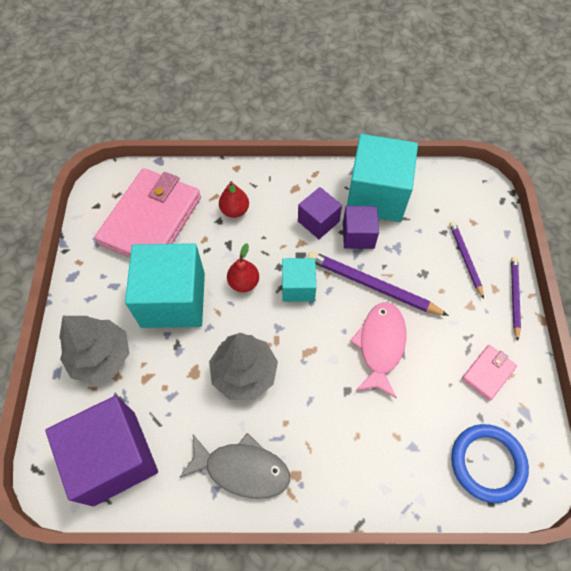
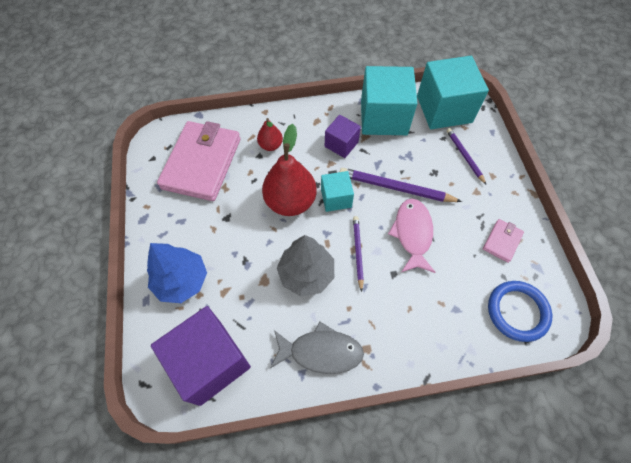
camera: 10 degrees left, 0 degrees up
(101, 357) = (182, 281): grey tree -> blue tree
(173, 299) = (234, 224): turquoise cube -> turquoise cube (444, 109)
(244, 283) = (290, 202): red pear -> red pear, size x1.94
(358, 235) = (376, 150): purple cube -> none
(514, 297) = (509, 180): purple pencil -> purple pencil (358, 252)

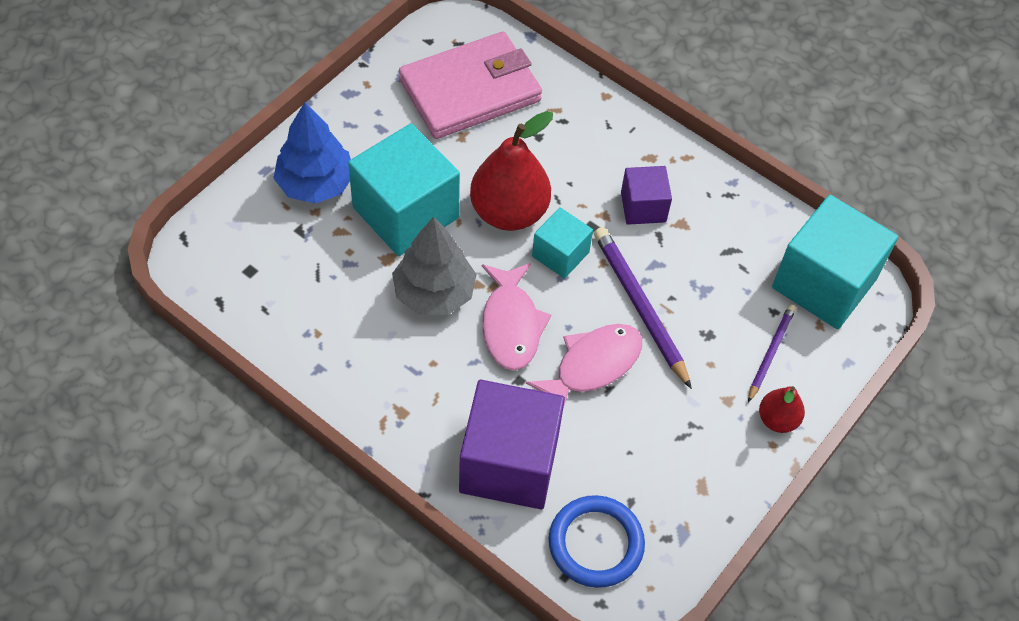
camera: 45 degrees right, 5 degrees down
(210, 362) = (256, 277): purple cube -> purple cube (509, 463)
(270, 145) = (564, 137): red pear -> red pear (777, 419)
(321, 352) = (358, 370): grey fish -> none
(358, 252) = (511, 325): purple pencil -> pink fish
(383, 117) = (734, 224): turquoise cube -> turquoise cube (405, 212)
(502, 241) = (680, 472): pink wallet -> none

